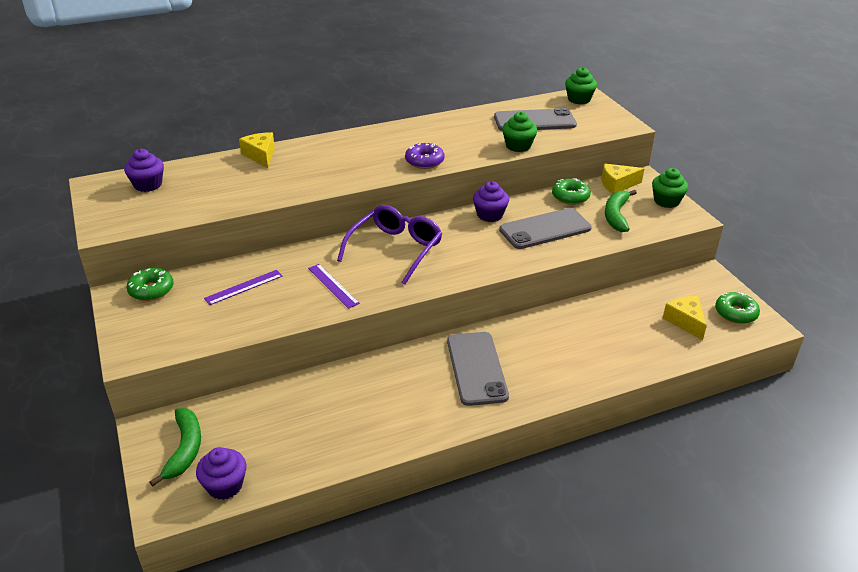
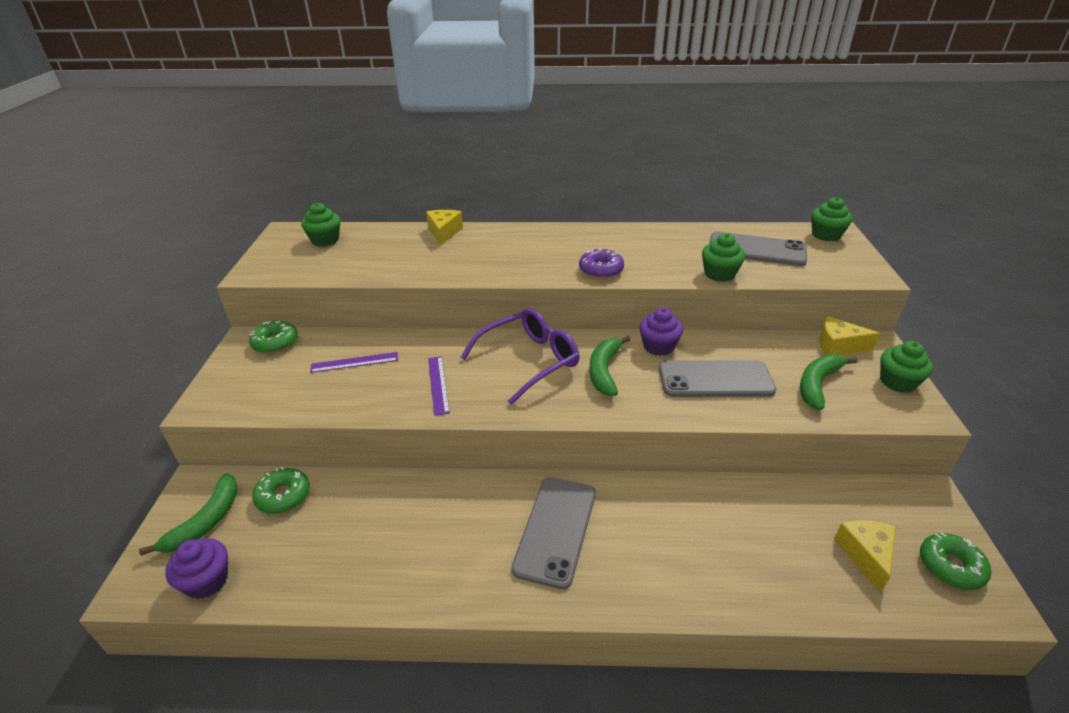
camera: 25 degrees right, 0 degrees up
(148, 185) = (325, 240): purple cupcake -> green cupcake
(460, 242) = (604, 371): none -> green banana
(570, 197) = (769, 347): green donut -> green donut (283, 496)

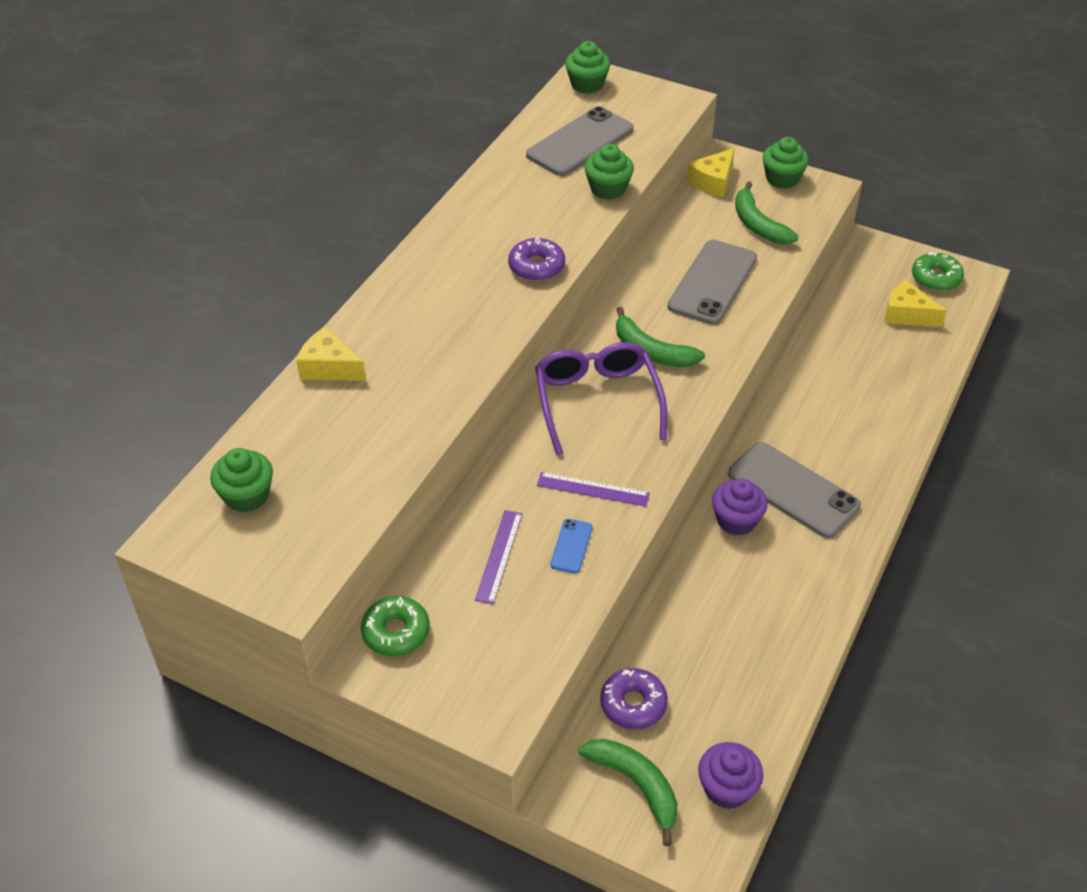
camera: 65 degrees left, 10 degrees up
(283, 496) = (633, 704): green donut -> purple donut
(377, 391) = (571, 546): none -> blue phone
(658, 346) = (636, 296): purple cupcake -> purple cupcake (736, 520)

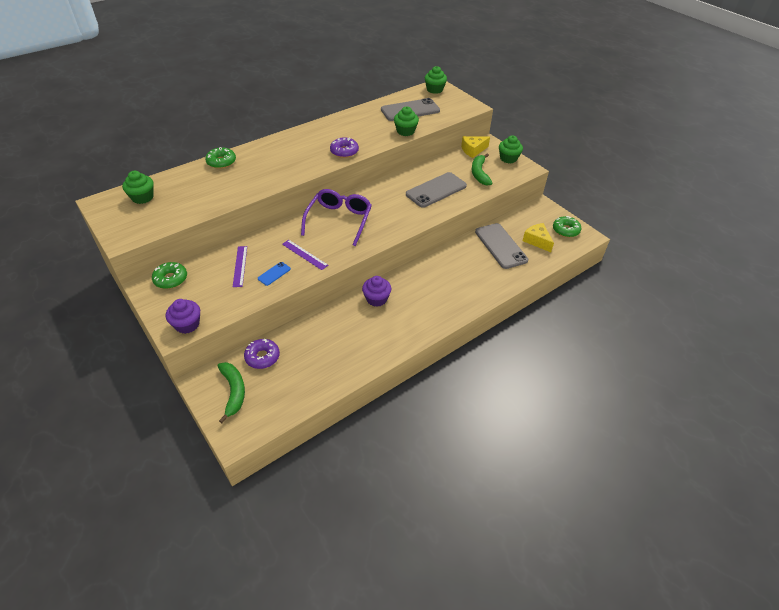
camera: 25 degrees right, 0 degrees up
(329, 367) = (221, 162): yellow cheese -> green donut
(499, 556) = (240, 266): purple ruler -> purple ruler turned 45 degrees counterclockwise
(651, 351) = (382, 208): green banana -> none
(727, 788) = (272, 411): purple cupcake -> purple cupcake (187, 324)
(793, 490) = (414, 296): grey phone -> grey phone (500, 246)

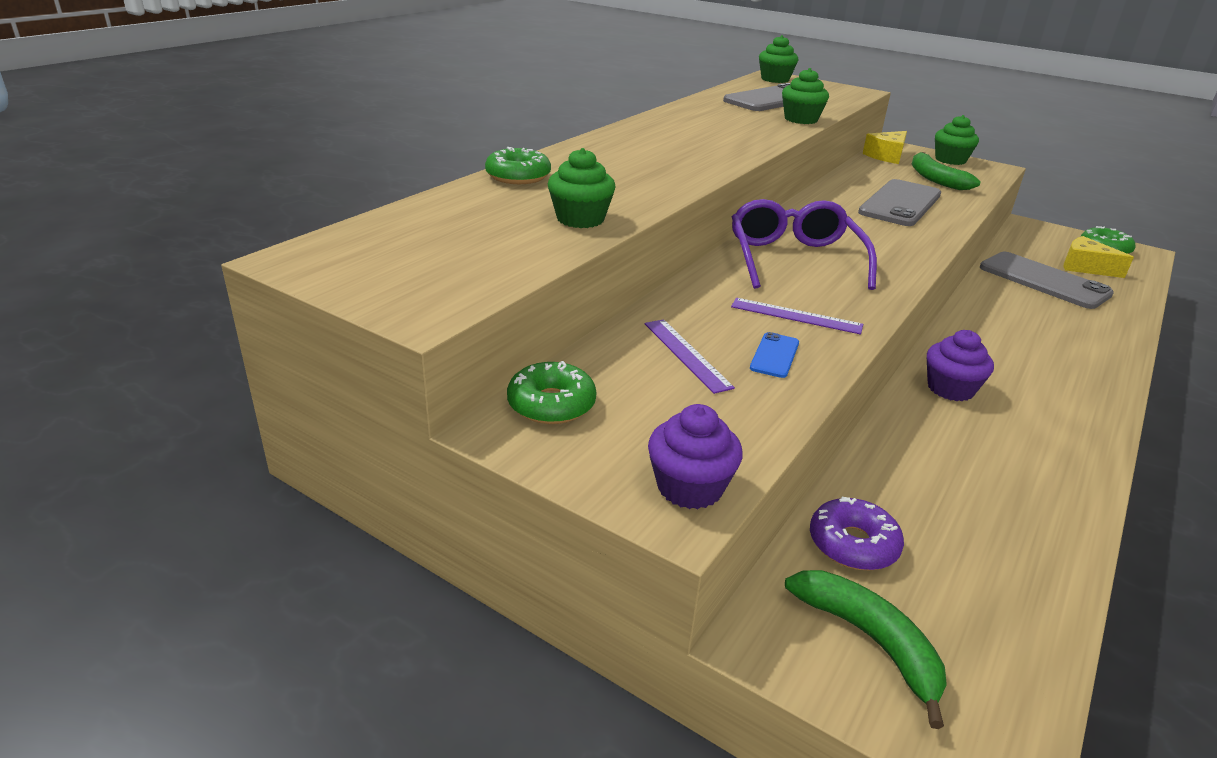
camera: 20 degrees left, 15 degrees down
(142, 197) = (398, 240): green cupcake -> green cupcake (580, 219)
(344, 151) = (735, 146): purple donut -> none

